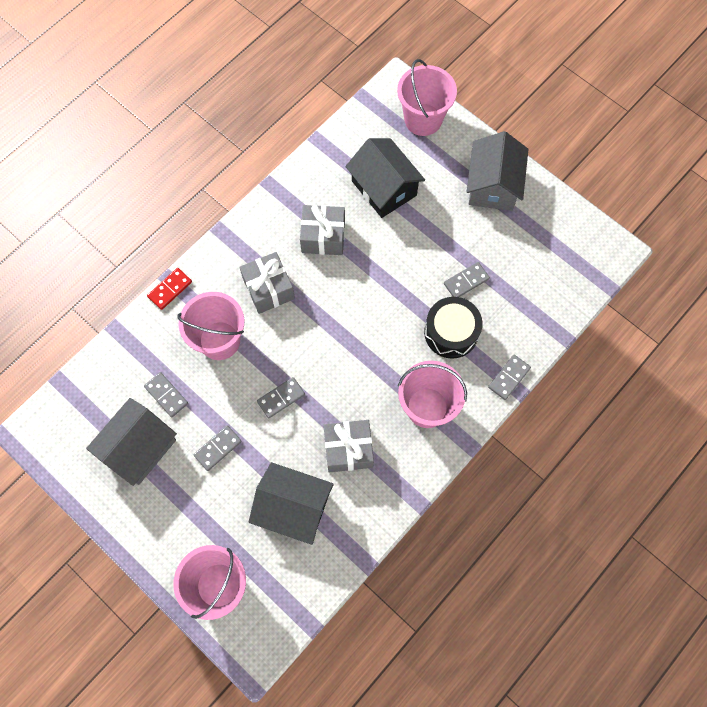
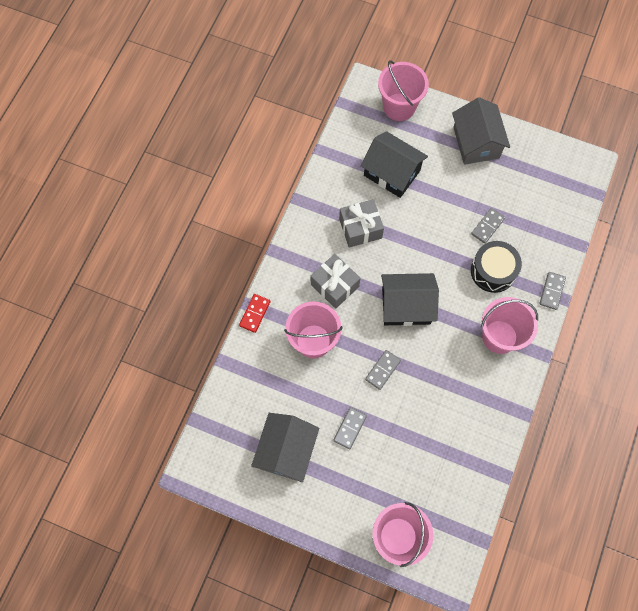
camera: 20 degrees left, 0 degrees up
(166, 395) = (289, 400): grey domino -> none
(293, 507) = (430, 453): black house -> black house (406, 306)
(348, 449) = (453, 392): grey gift -> none

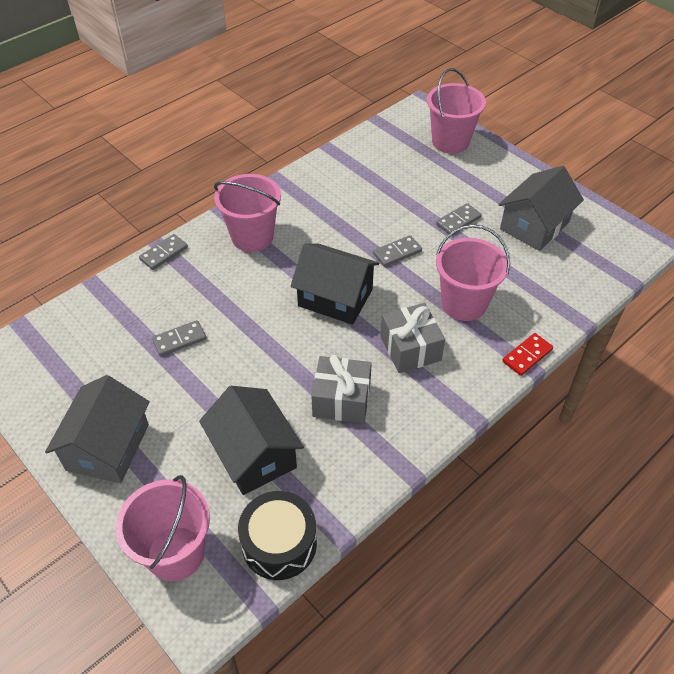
camera: 155 degrees left, 20 degrees down
(493, 271) = (211, 294): black drum -> black drum (279, 543)

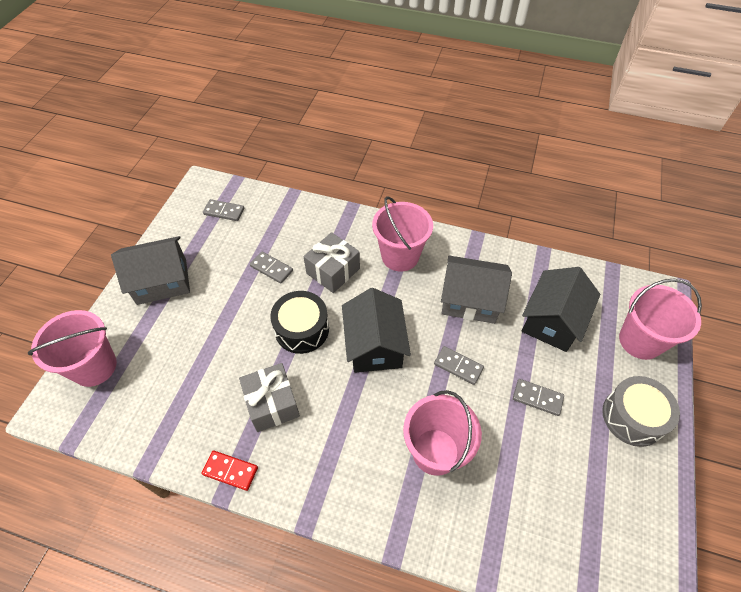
camera: 60 degrees right, 5 degrees up
(164, 253) = (345, 214): grey domino -> grey domino (224, 211)
(254, 454) = (193, 370): black house -> black house (552, 321)
(279, 543) = (123, 428): black drum -> black drum (302, 329)
(410, 348) = (355, 430): grey gift -> grey gift (333, 271)
(507, 179) = (633, 417): none -> grey drum
(527, 355) = (407, 540): red domino -> red domino (230, 471)
(534, 226) = (588, 473): grey house -> grey house (470, 300)

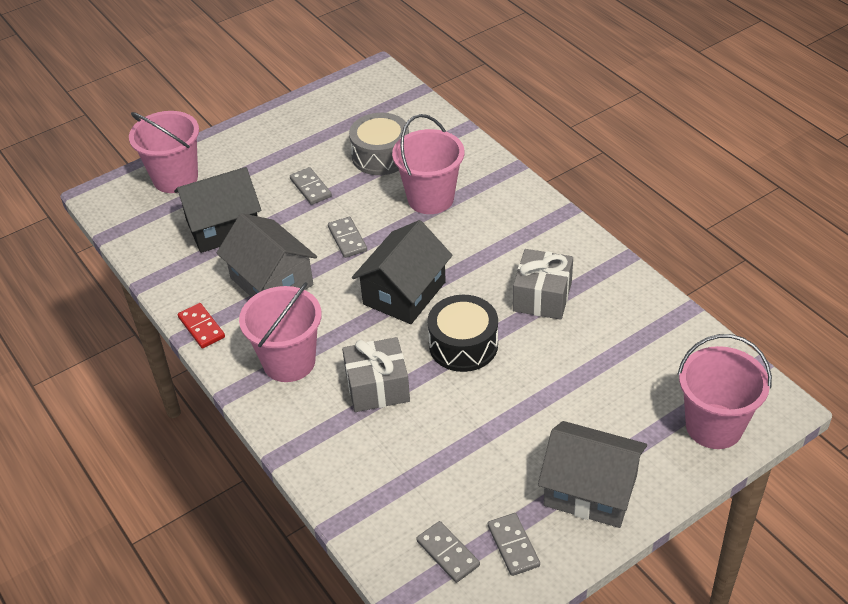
camera: 140 degrees left, 10 degrees down
(230, 471) = (613, 268): red domino -> red domino (201, 327)
(271, 268) = (444, 430): grey domino -> grey domino (513, 546)
(633, 417) = (256, 144): grey drum -> grey drum (381, 156)

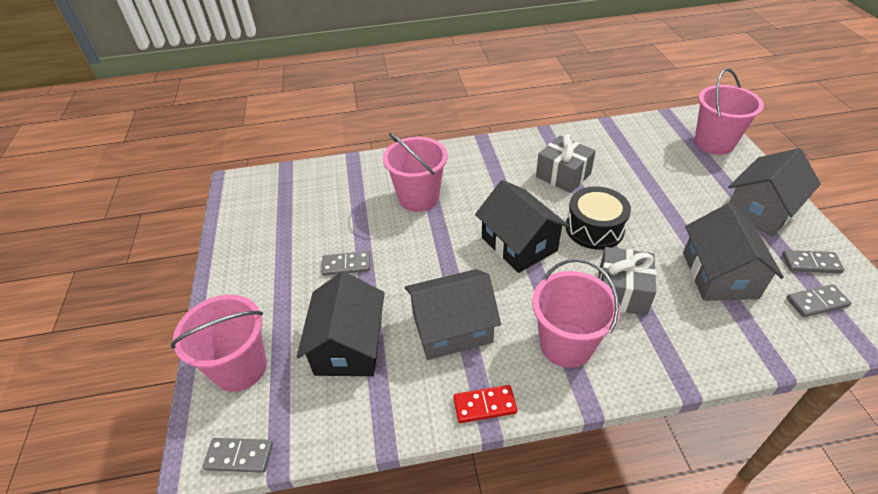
camera: 65 degrees left, 0 degrees up
(347, 239) = (431, 260): grey domino -> grey domino (239, 456)
(381, 156) = (344, 210): grey drum -> none
(446, 463) = (719, 275): none -> grey house

